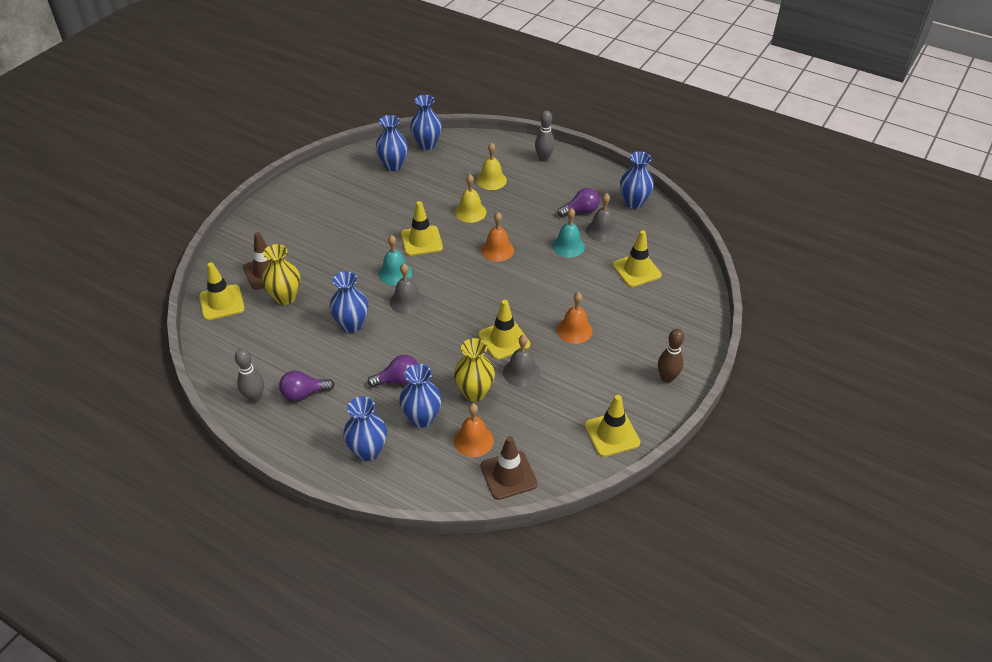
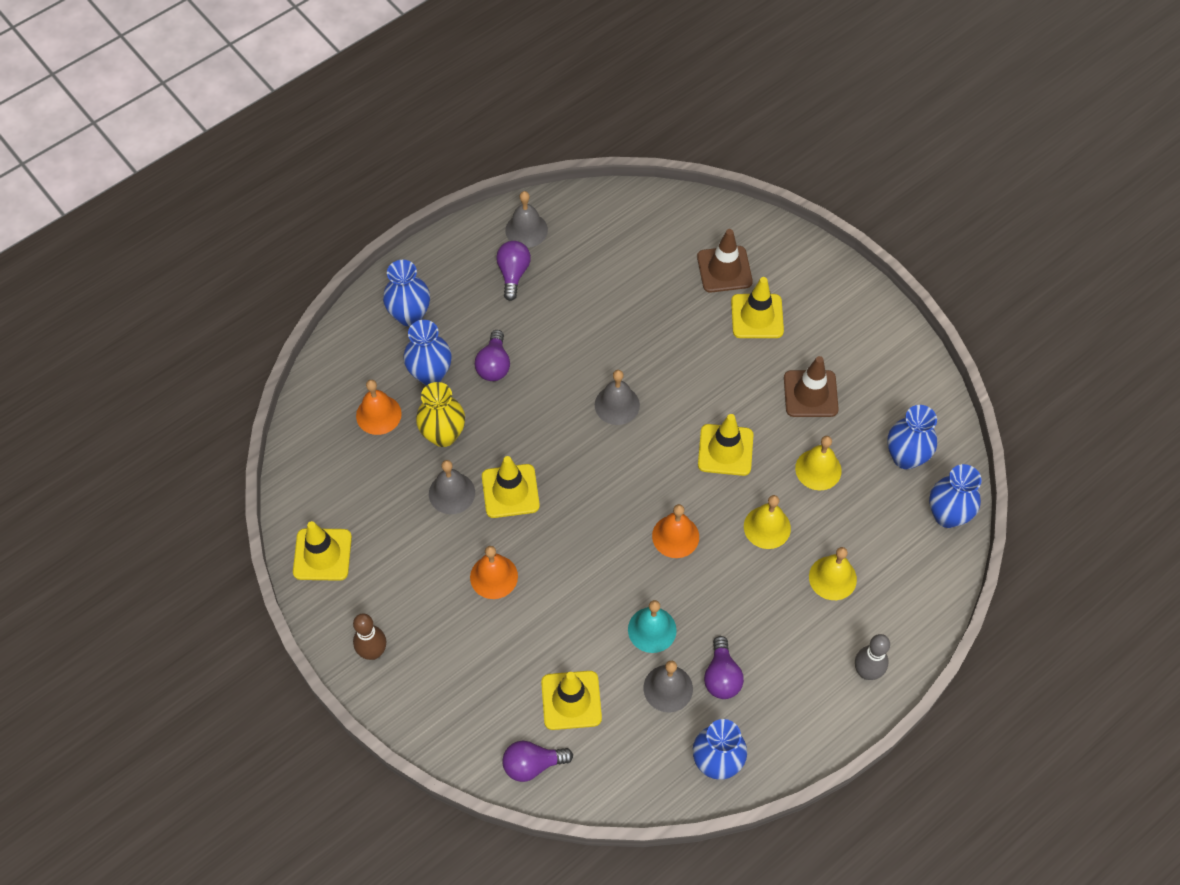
camera: 110 degrees right, 15 degrees up
(222, 302) = (686, 219): yellow traffic cone -> yellow traffic cone (757, 316)
(254, 398) = (526, 230): grey bowling pin -> grey bell
(285, 297) = (672, 281): yellow vase -> none
(352, 325) = (599, 339): blue vase -> none
(395, 273) = (673, 404): turquoise bell -> none
(418, 198) = (818, 469): none -> yellow bell
(508, 475) = (319, 433): brown traffic cone -> brown traffic cone (810, 394)
(688, 277) = (532, 764): none -> purple light bulb

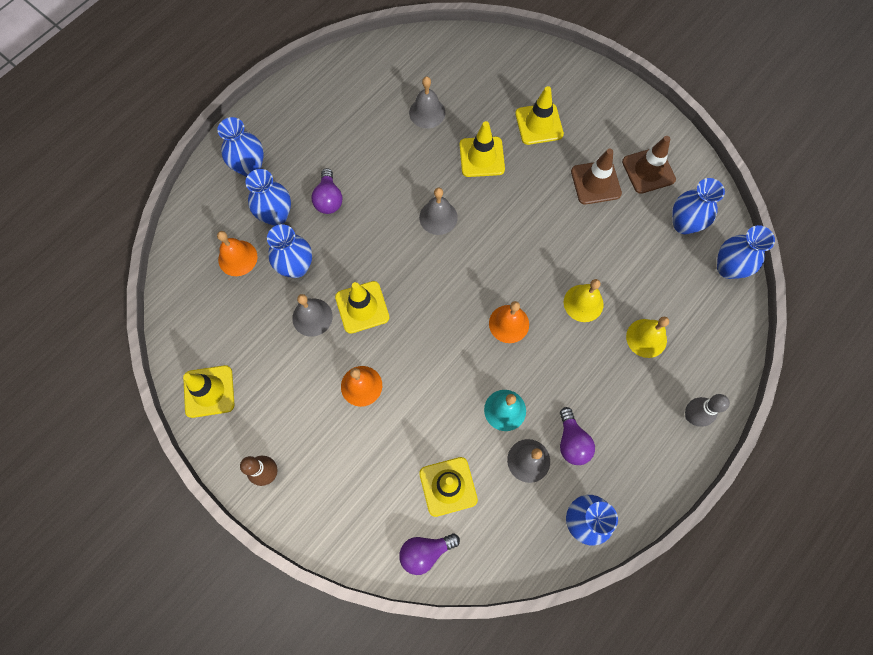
camera: 10 degrees left, 10 degrees up
(443, 435) = (296, 267): yellow vase -> blue vase
(513, 274) = (331, 118): purple light bulb -> none
(526, 230) = (335, 80): grey bell -> grey bell (427, 112)
(724, 269) = (504, 89): brown traffic cone -> brown traffic cone (648, 170)
(725, 450) = (535, 242): yellow traffic cone -> yellow traffic cone (482, 157)
(818, 469) = (615, 246): yellow bell -> none

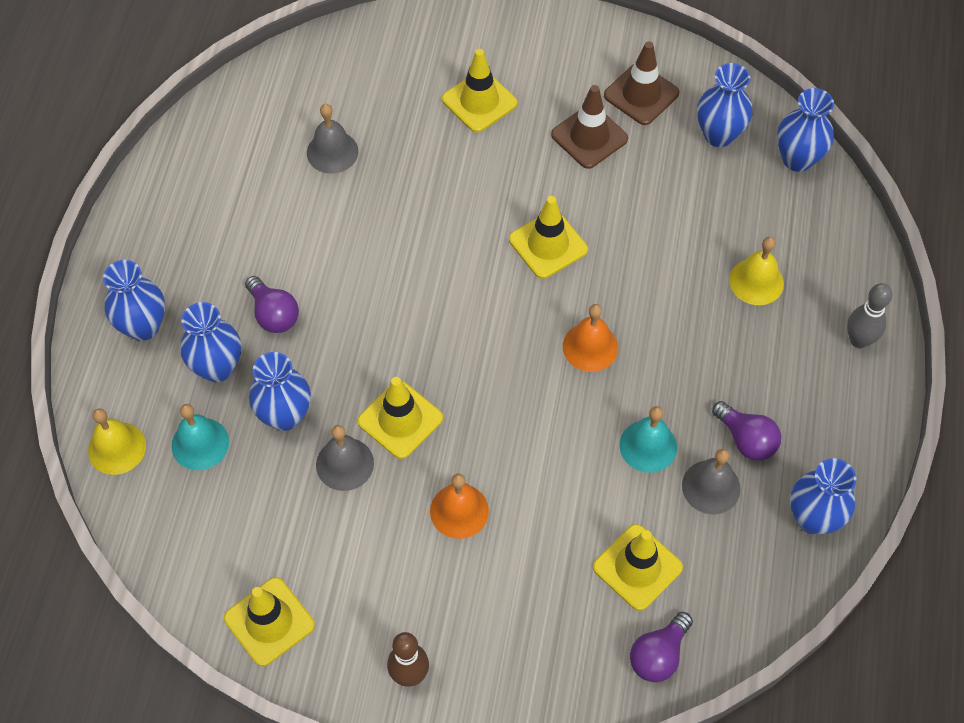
camera: 30 degrees left, 10 degrees down
(237, 258) = (200, 443): orange bell -> turquoise bell
(438, 217) = (426, 268): grey bell -> none
(482, 157) = (434, 172): yellow traffic cone -> yellow traffic cone (548, 244)
(583, 303) = (661, 279): yellow bell -> yellow bell (117, 448)

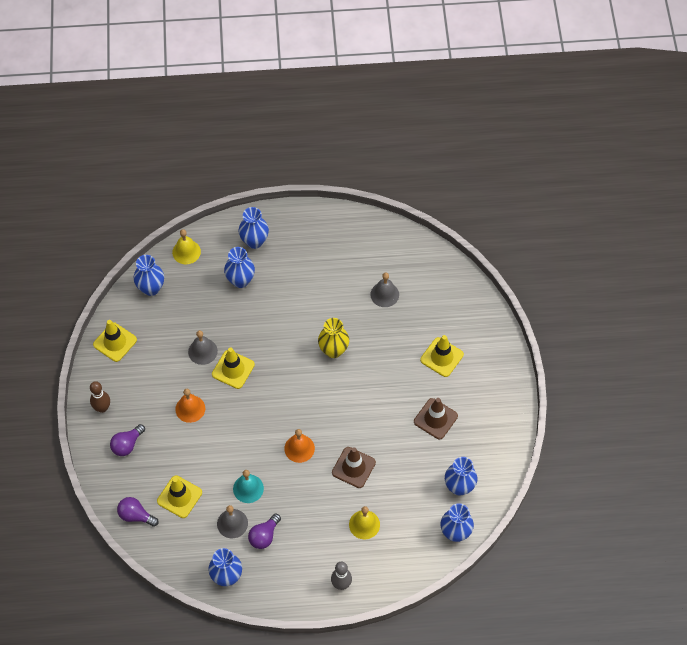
camera: 75 degrees right, 0 degrees up
(200, 443) = (197, 286): turquoise bell -> none
(273, 314) = (277, 296): purple light bulb -> purple light bulb (127, 444)
(285, 415) = (222, 318): blue vase -> blue vase (151, 288)
(414, 251) = (333, 350): none -> yellow vase
(548, 244) = (357, 414): yellow traffic cone -> none
(641, 94) = (474, 440): brown traffic cone -> brown traffic cone (353, 467)

